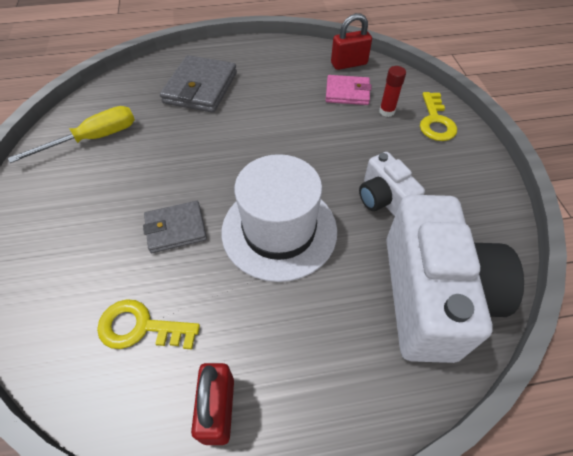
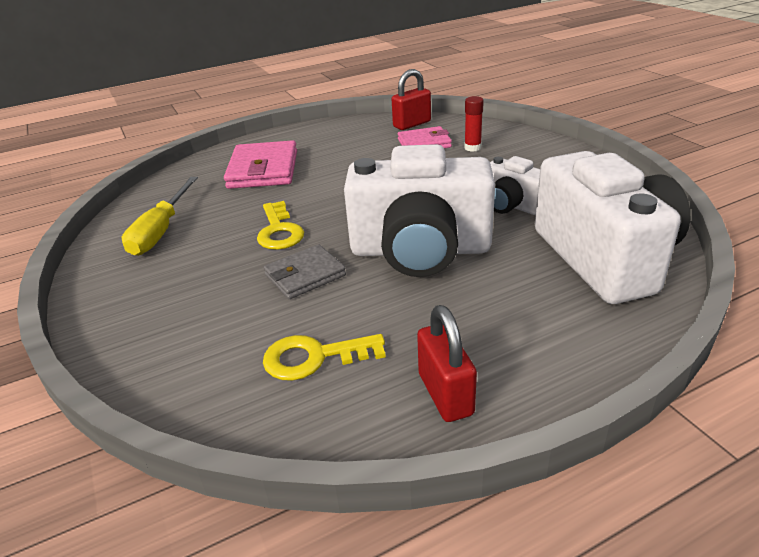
camera: 15 degrees left, 20 degrees down
(94, 139) = (161, 231): yellow screwdriver -> yellow screwdriver turned 150 degrees clockwise
(200, 88) = (263, 170): grey wallet -> pink wallet
(279, 230) = (420, 250): white hat -> white camera
(435, 121) = (524, 145): yellow key -> yellow key (279, 231)

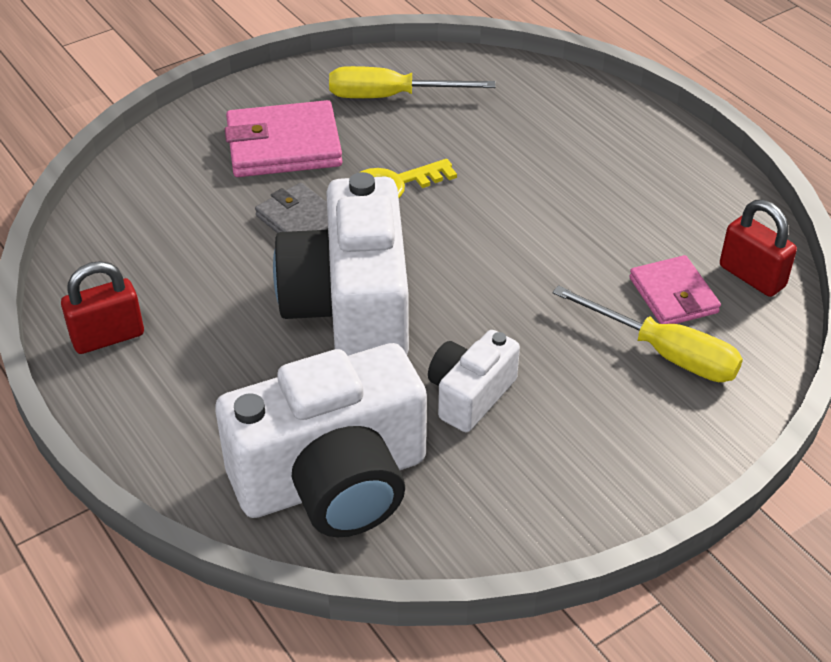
camera: 80 degrees right, 10 degrees up
(263, 170) = (555, 143): pink wallet -> pink wallet (283, 145)
(314, 357) = (166, 247): yellow key -> none
(472, 148) = (664, 353): red glue stick -> yellow screwdriver

